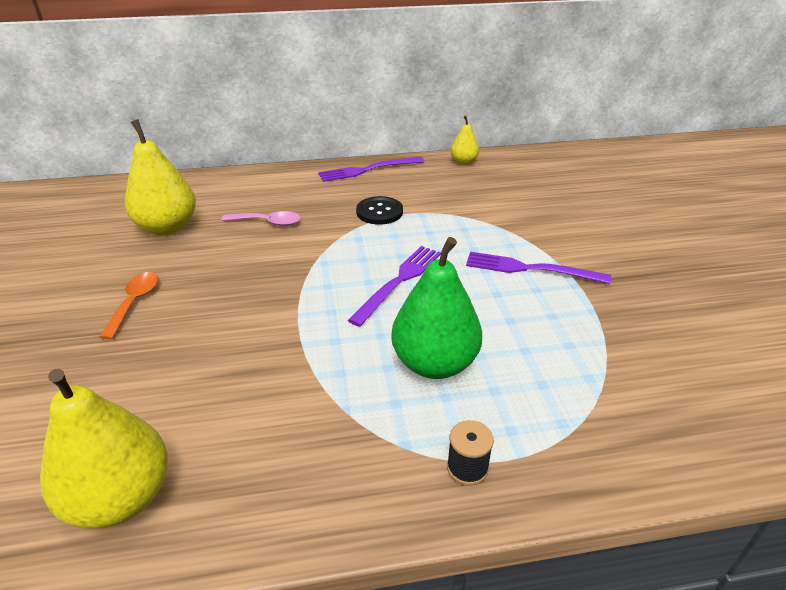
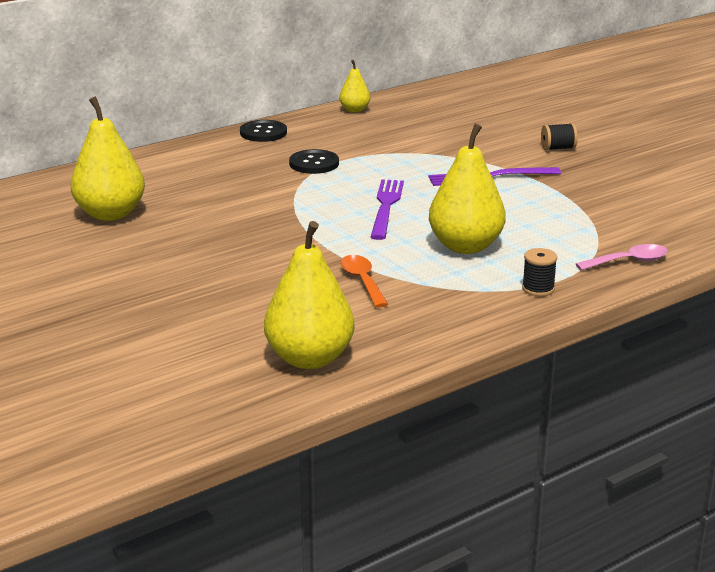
camera: 25 degrees left, 10 degrees down
(134, 303) = (159, 268): orange spoon -> orange spoon (362, 281)
(267, 222) = (211, 191): pink spoon -> pink spoon (628, 261)
(368, 170) = (263, 133): purple fork -> black button
(434, 363) = (465, 246): green pear -> yellow pear
(628, 248) = (558, 148): none -> black spool

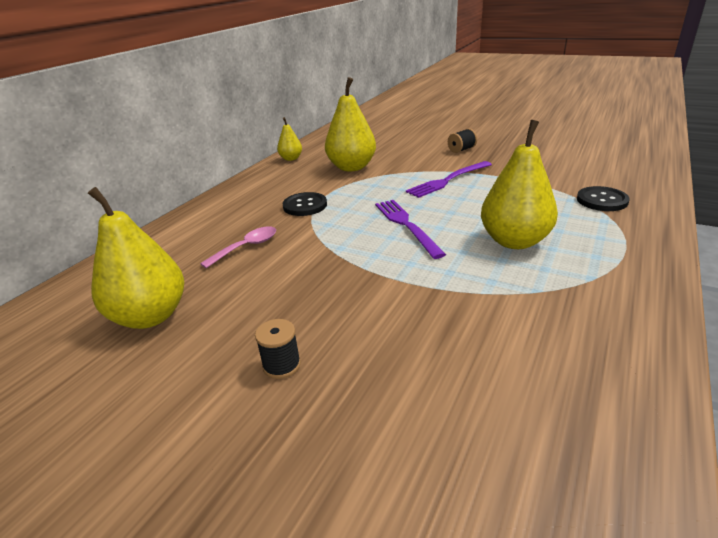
camera: 25 degrees left, 5 degrees up
(263, 133) = (236, 192): black button -> black button (602, 200)
(309, 358) = (572, 449): yellow pear -> yellow pear (351, 167)
(362, 281) = (483, 309): orange spoon -> none
(538, 289) = (626, 262): black spool -> black spool (281, 365)
(628, 261) = (640, 215): pink spoon -> pink spoon (246, 247)

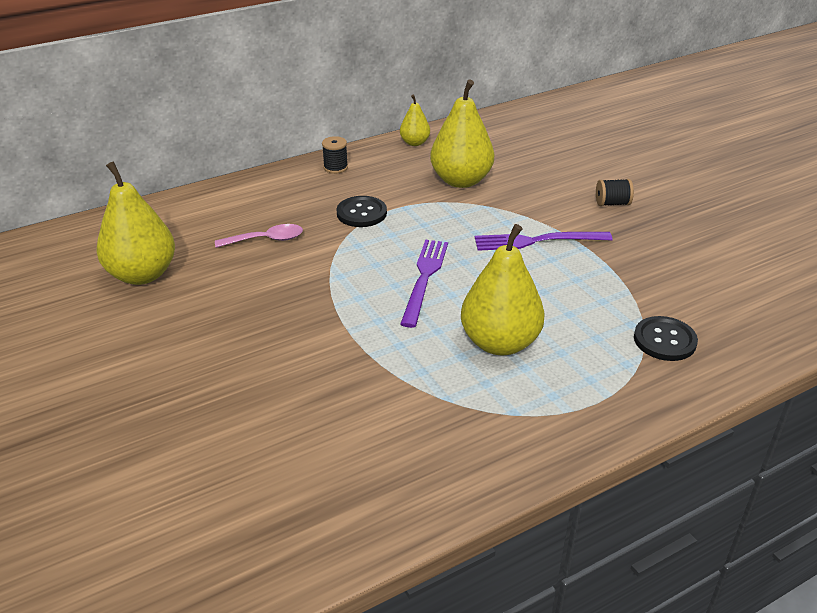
camera: 30 degrees right, 5 degrees up
(281, 365) = (188, 359): black spool -> black spool (335, 168)

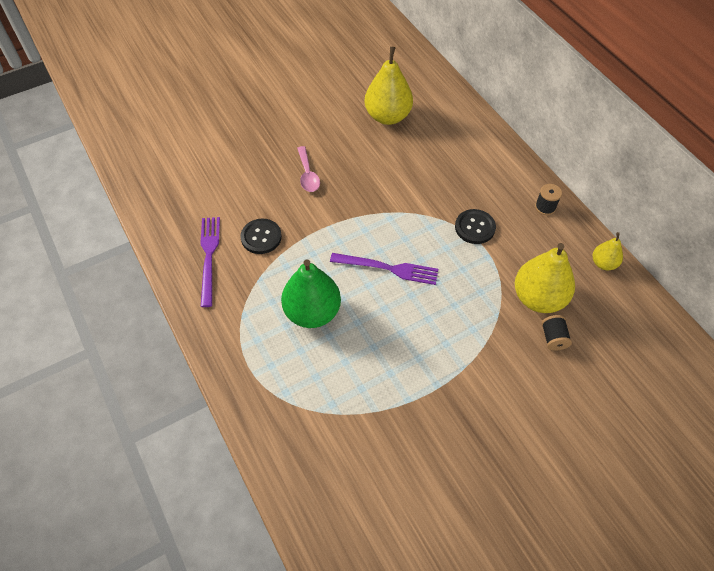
camera: 90 degrees right, 20 degrees up
(266, 240) = (432, 173): pink spoon -> pink spoon (307, 174)
(500, 343) = (312, 312): yellow pear -> green pear
(537, 241) = (444, 350): purple fork -> purple fork (209, 257)
(612, 203) = (515, 422): black spool -> black spool (553, 338)
(664, 340) = (311, 425): black button -> black button (261, 237)

